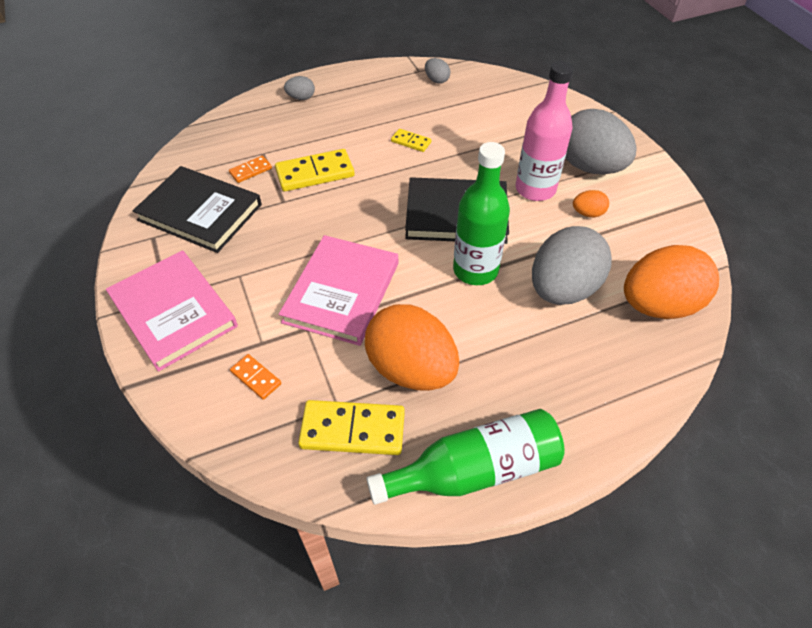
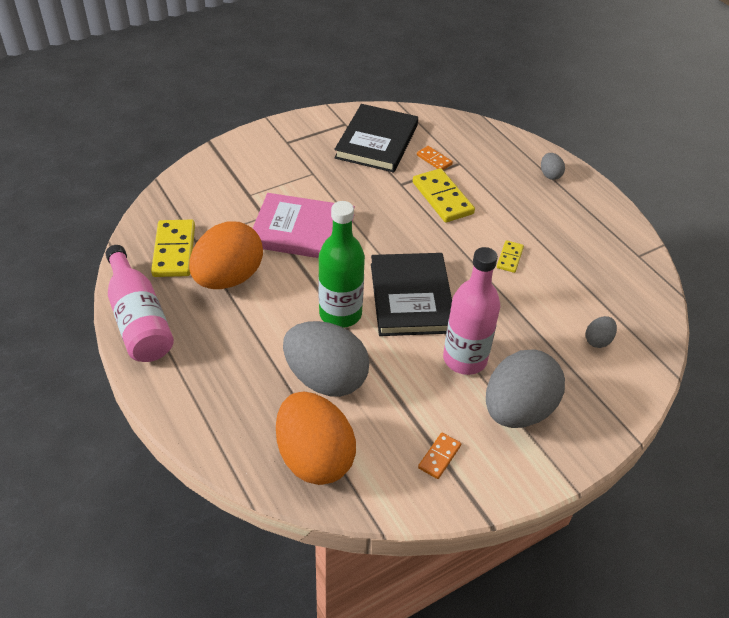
camera: 80 degrees right, 5 degrees down
(174, 312) = (273, 148): pink book -> none
(256, 378) = (217, 197): orange domino -> orange domino (439, 457)
(436, 80) = (627, 271): grey egg -> grey egg (598, 340)
(474, 470) = (139, 319): green bottle -> pink bottle
(588, 213) = (438, 404): orange egg -> none

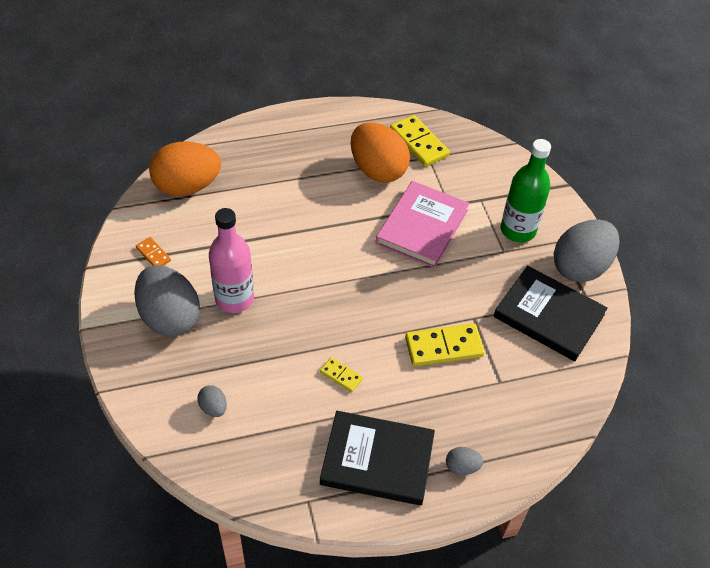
camera: 105 degrees right, 5 degrees up
(139, 319) = (350, 116): pink bottle -> none
(174, 251) = (419, 143): yellow domino -> yellow domino turned 45 degrees clockwise
(326, 378) = (252, 207): grey egg -> grey egg (580, 267)
(340, 314) = (314, 230): green bottle -> green bottle (518, 230)
(411, 297) = (316, 282): black book -> black book (377, 460)
(434, 160) = (508, 359): orange domino -> none

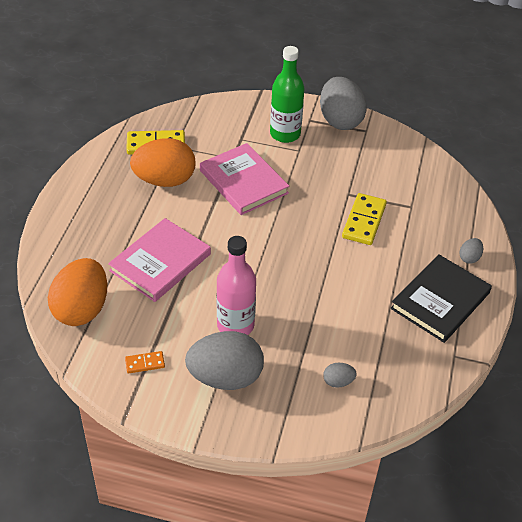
camera: 60 degrees left, 5 degrees down
(274, 213) = (160, 262): none -> pink book
(341, 375) = (354, 289): yellow domino -> none
(549, 316) = (371, 156): black book -> none

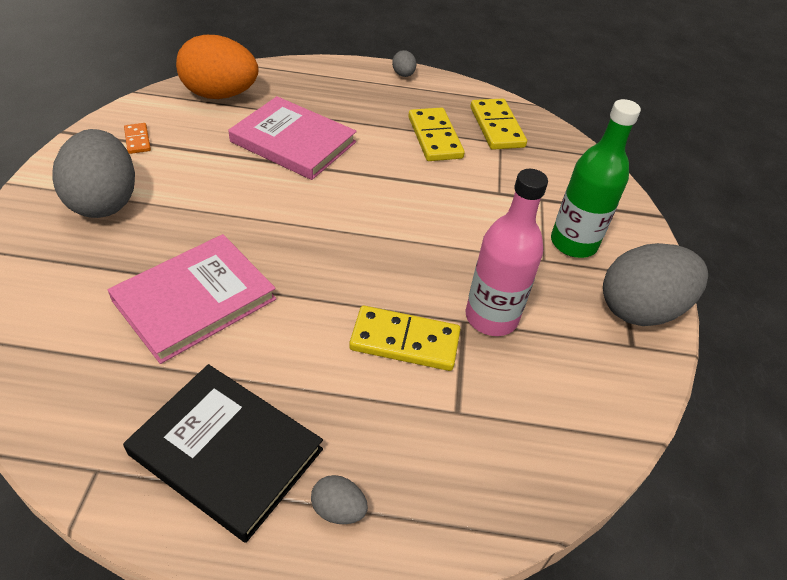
camera: 80 degrees right, 0 degrees up
(165, 180) = (434, 137): orange egg -> yellow domino
(235, 325) = (188, 206): pink bottle -> pink bottle (491, 317)
(243, 182) = (454, 204): pink book -> pink book (195, 300)
(338, 382) = (73, 309): grey egg -> grey egg (403, 75)

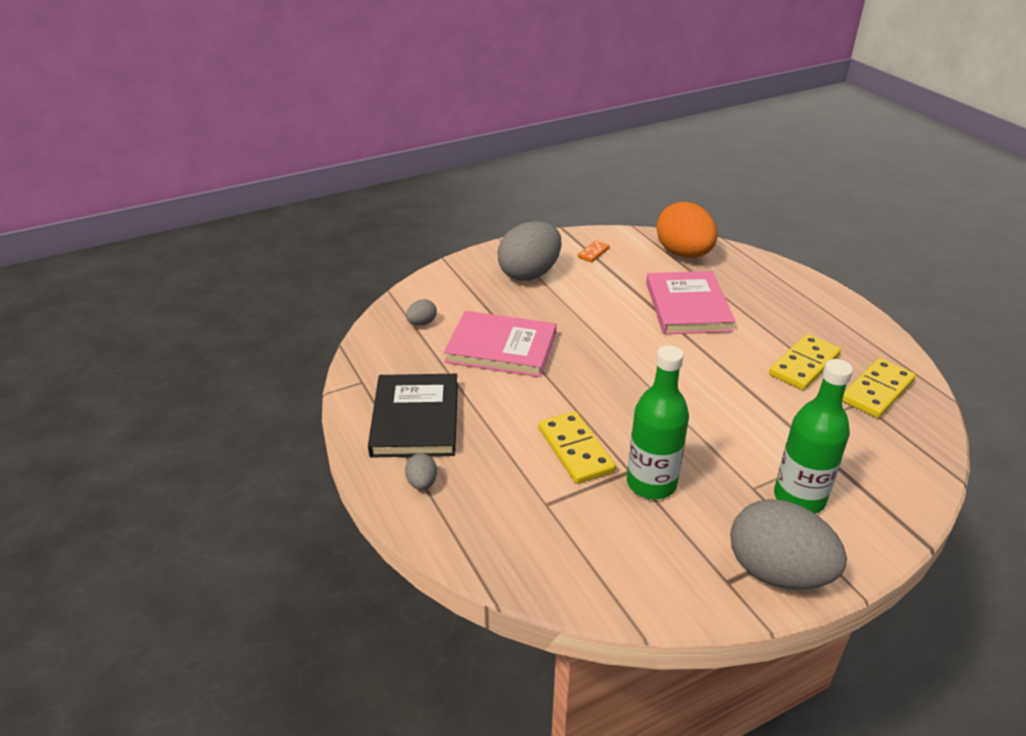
camera: 60 degrees right, 10 degrees down
(403, 75) = (853, 312): grey egg -> grey egg (422, 323)
(491, 317) = (651, 483): pink bottle -> green bottle

